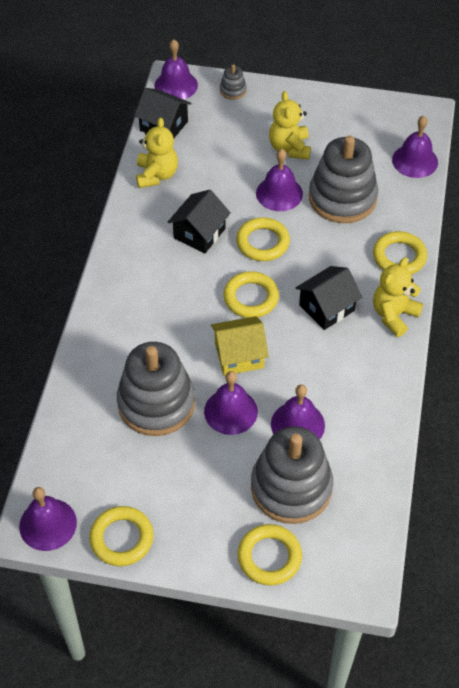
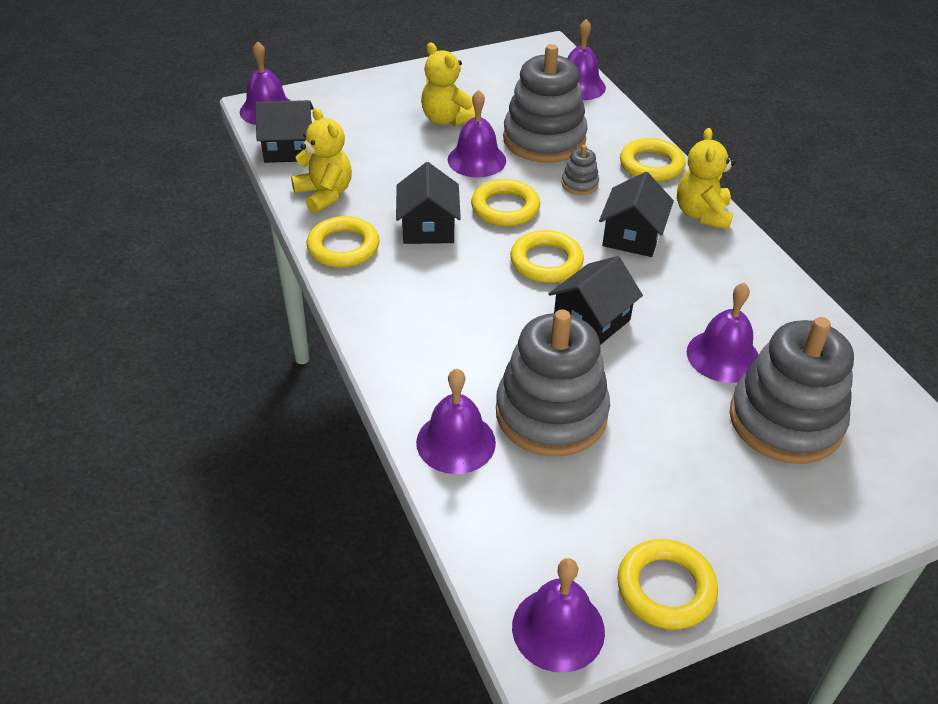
camera: 35 degrees left, 10 degrees down
(231, 411) = (641, 379): purple bell -> purple bell (456, 442)
(233, 90) = (336, 94): grey stacking toy -> grey stacking toy (579, 184)
(239, 355) = (591, 321): yellow house -> black house
(269, 557) = (844, 506): yellow ring -> yellow ring (343, 247)

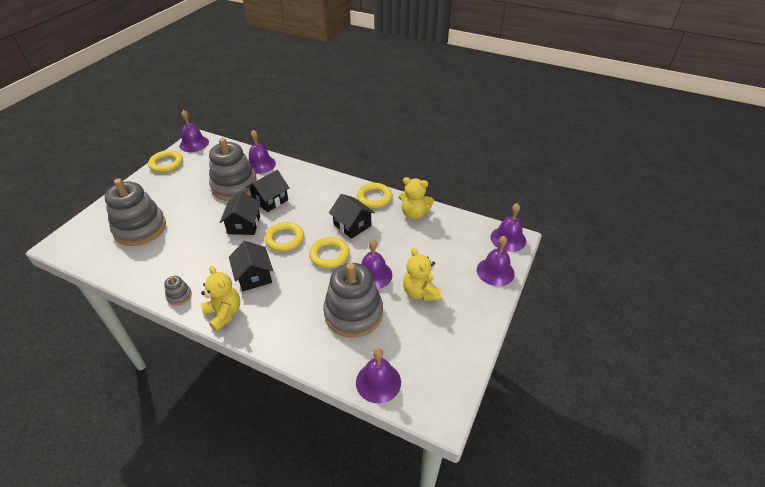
camera: 140 degrees right, 0 degrees up
(289, 149) = (463, 225): black house -> black house (270, 200)
(447, 119) = (420, 292): yellow teddy bear -> yellow teddy bear turned 120 degrees counterclockwise
(579, 184) = (306, 293): grey stacking toy -> grey stacking toy (179, 296)
(651, 165) = (276, 334): yellow ring -> none
(723, 356) = (177, 240): purple bell -> purple bell (495, 271)

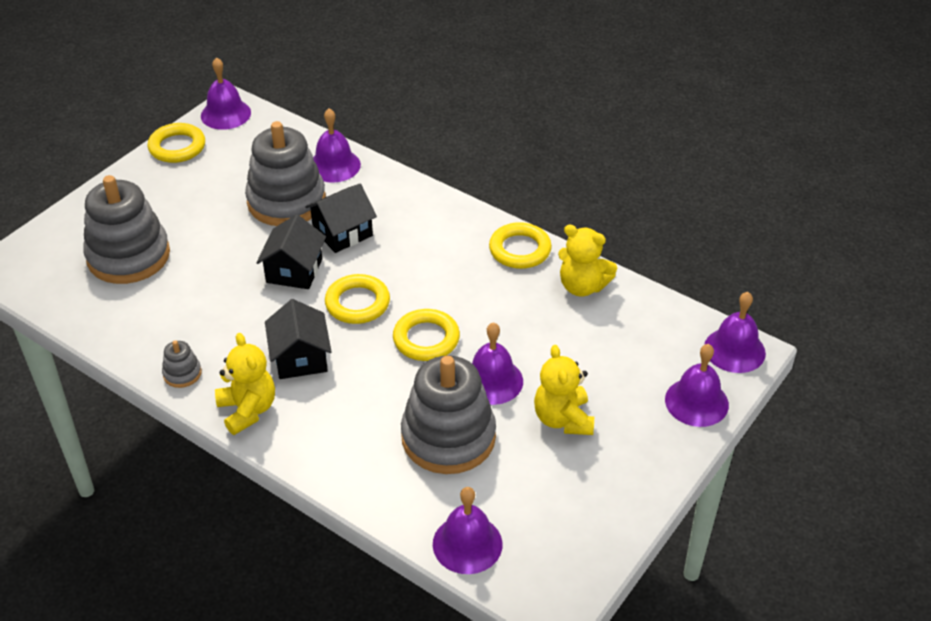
camera: 10 degrees right, 0 degrees up
(352, 225) = (473, 293): black house -> none

